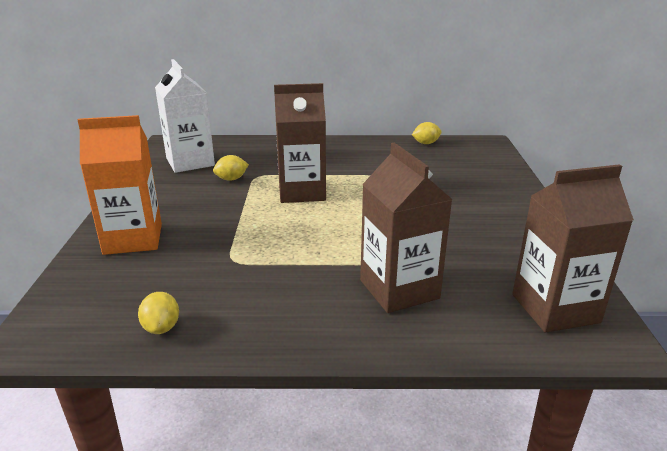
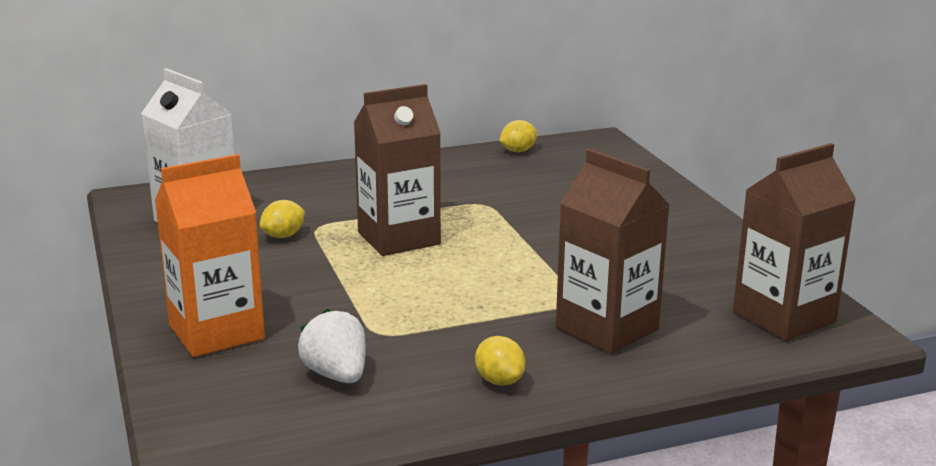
camera: 20 degrees left, 5 degrees down
(161, 327) = (358, 418): yellow lemon -> yellow lemon (499, 381)
(178, 288) = (336, 375): none -> white strawberry

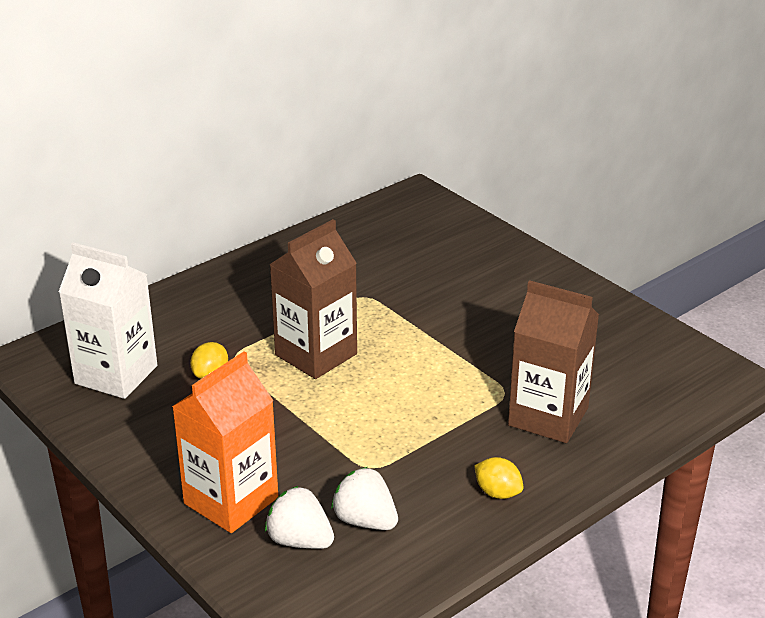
camera: 20 degrees left, 10 degrees up
(255, 377) = (300, 541): none -> white strawberry
(518, 151) = (353, 222): yellow lemon -> none
(784, 317) = (673, 372): brown carton -> none

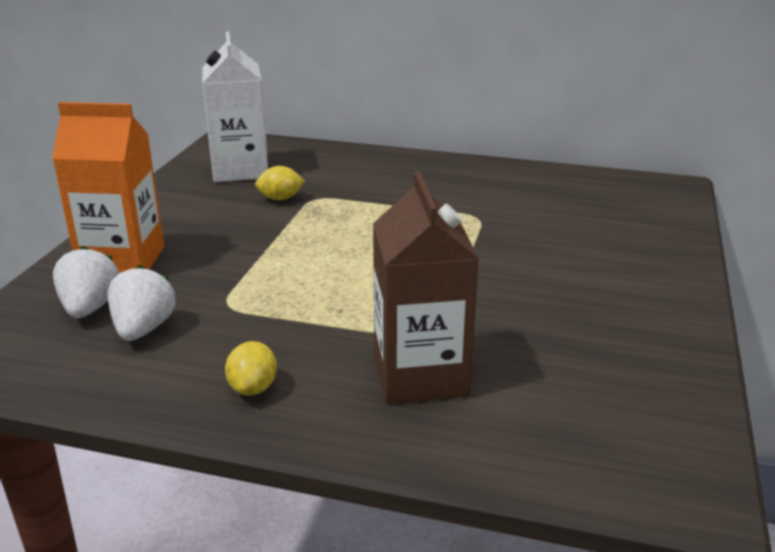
camera: 55 degrees right, 5 degrees down
(316, 354) = (362, 226): brown carton -> none

